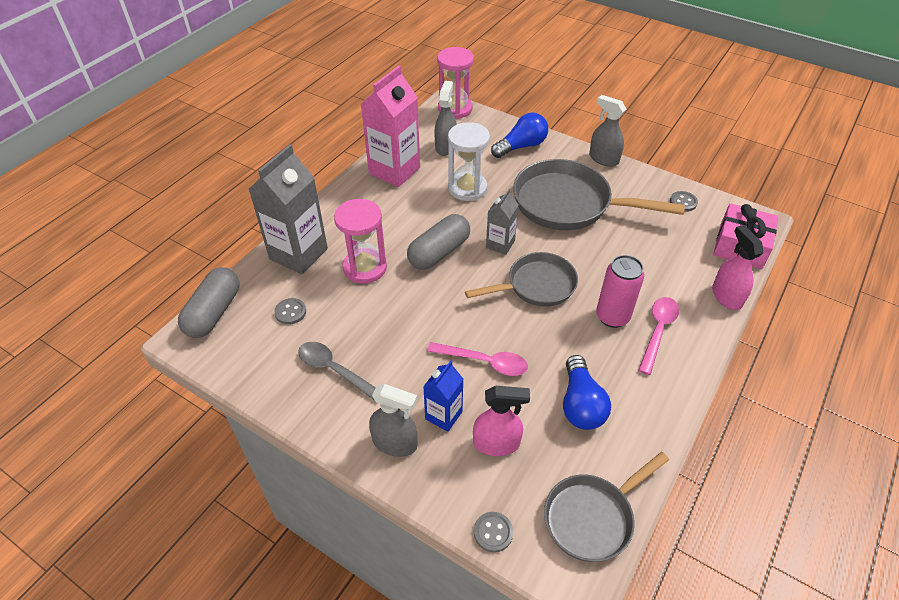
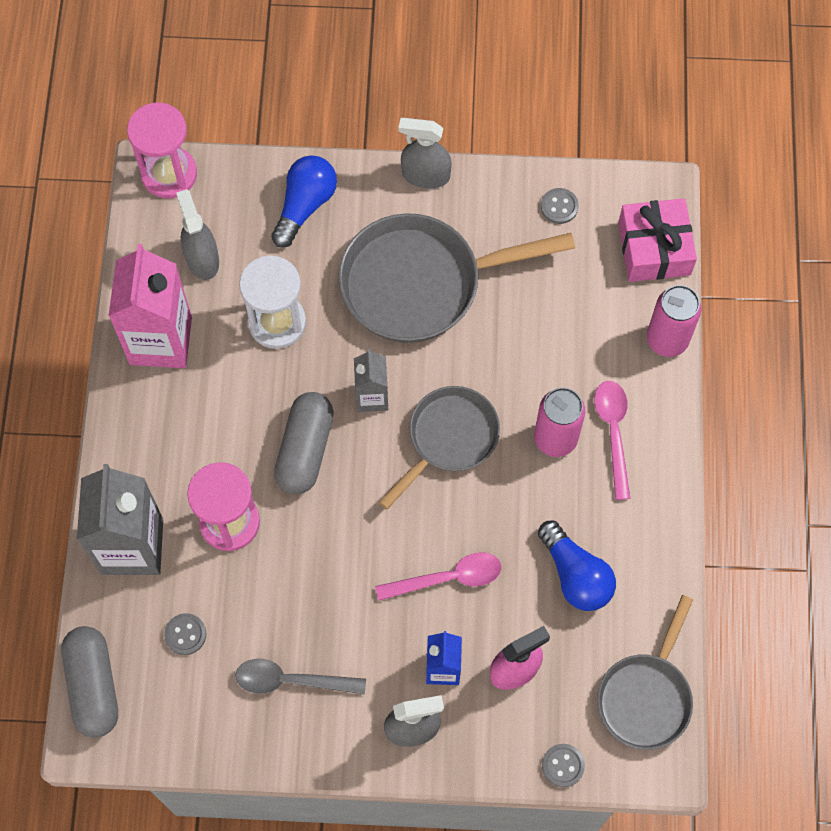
camera: 30 degrees left, 20 degrees up
(726, 296) = (667, 340): pink spray bottle -> pink can

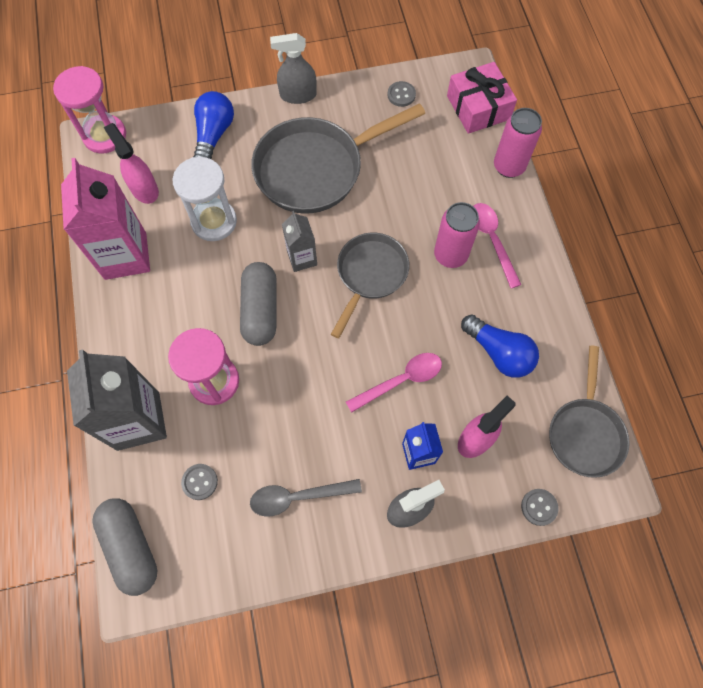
camera: 15 degrees left, 0 degrees up
(202, 259) = (144, 189): grey spray bottle -> pink spray bottle

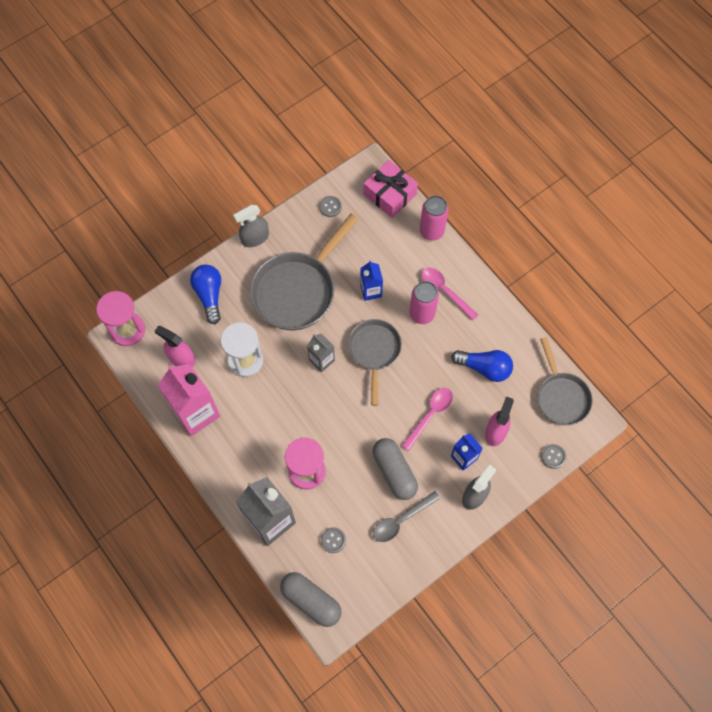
camera: 25 degrees left, 0 degrees up
(260, 310) = (312, 409): grey capsule -> grey capsule (394, 472)
(401, 204) = (371, 291): none -> blue carton

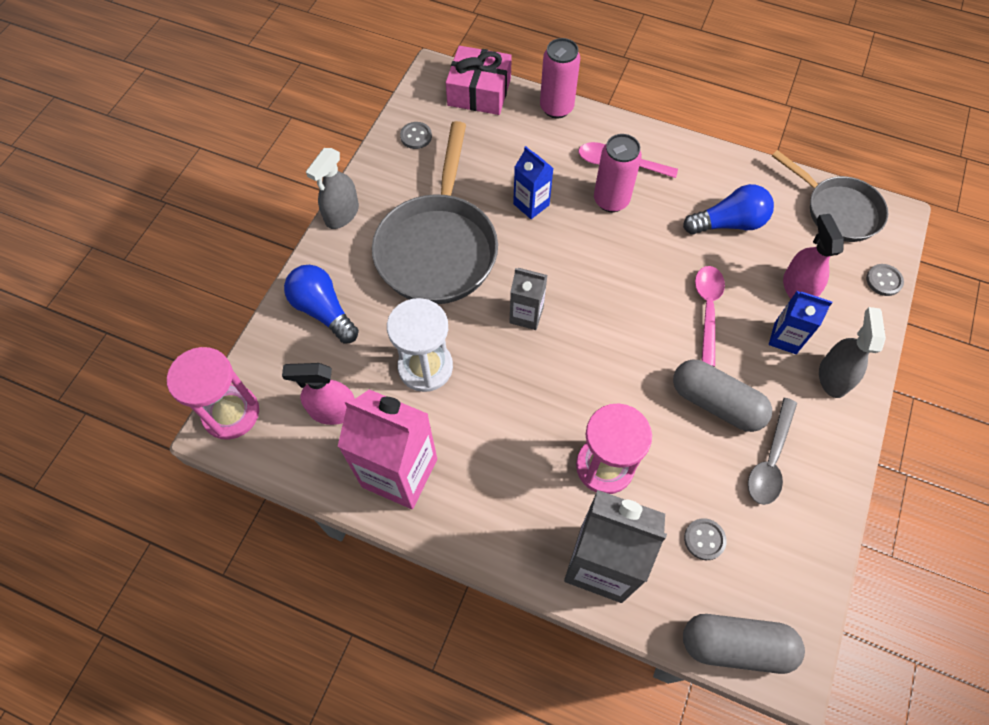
camera: 30 degrees left, 5 degrees down
(374, 351) = (585, 271): grey pan -> none

